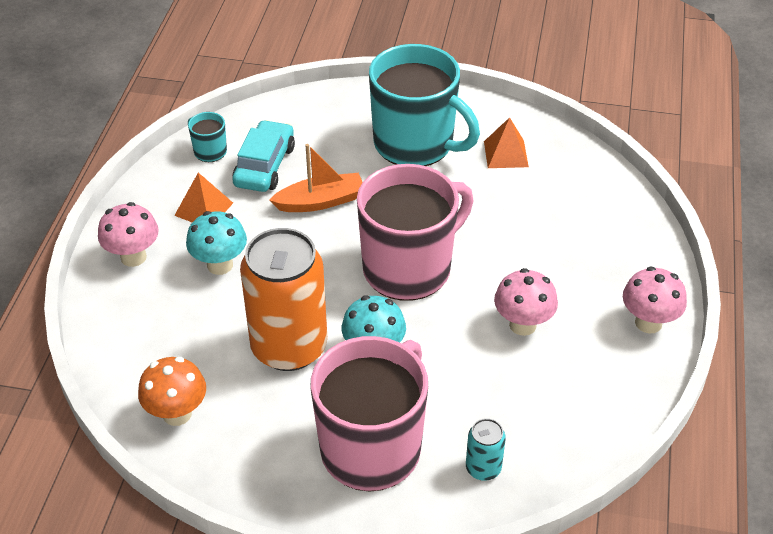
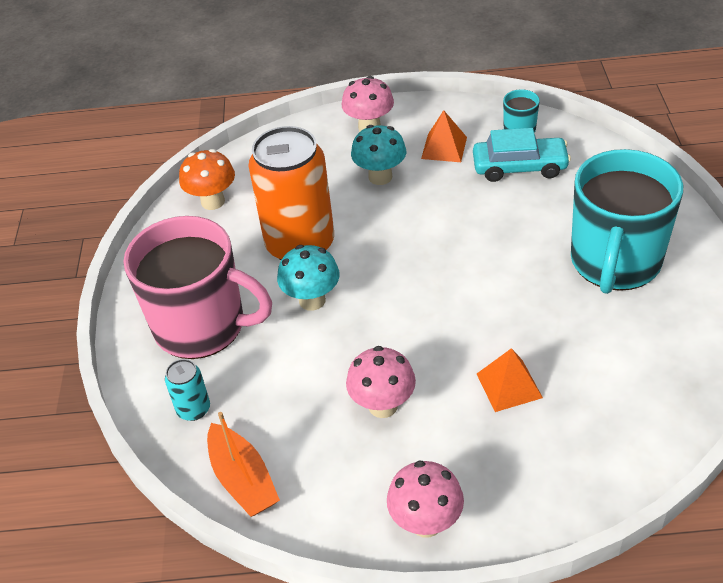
camera: 80 degrees right, 0 degrees up
(320, 201) = (490, 216): orange boat -> orange boat (243, 479)
(409, 268) = (427, 300): pink mug -> none
(506, 154) = (644, 340): orange pyramid -> orange pyramid (509, 385)

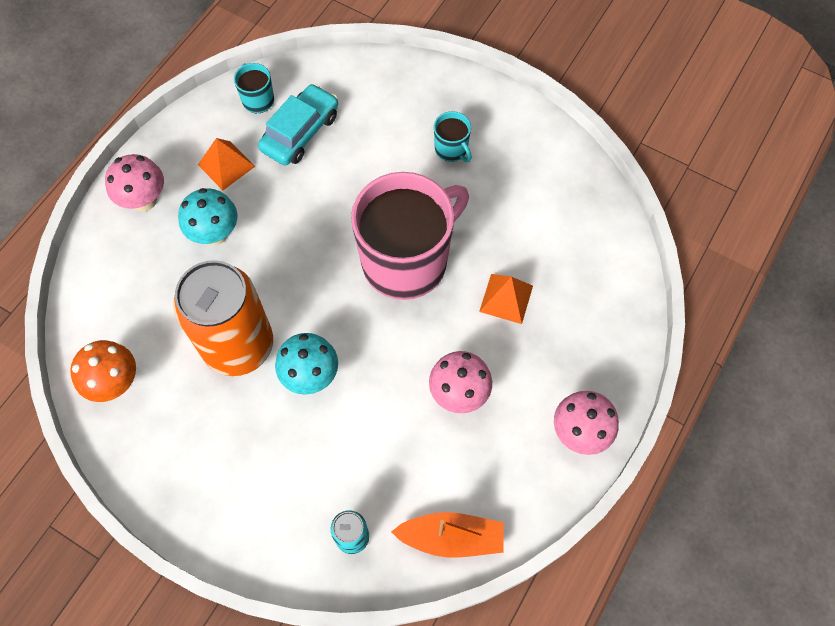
camera: 60 degrees left, 20 degrees up
(202, 326) = (265, 479): pink mug -> pink mug (406, 261)
(615, 262) = (451, 149): turquoise mug -> turquoise mug, size x0.41

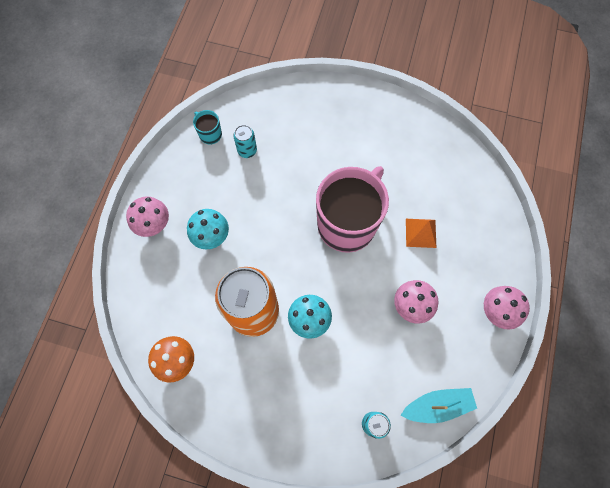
camera: 15 degrees left, 5 degrees up
(226, 165) = (203, 186): orange pyramid -> none
(300, 132) = (247, 150): turquoise car -> turquoise can
(451, 149) = (352, 138): turquoise mug -> none
(451, 537) = (437, 405): orange boat -> turquoise boat

